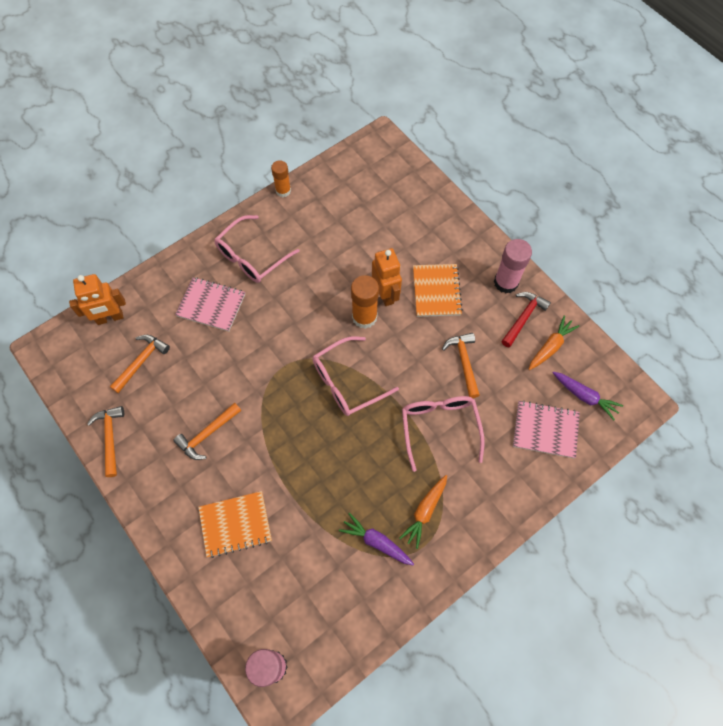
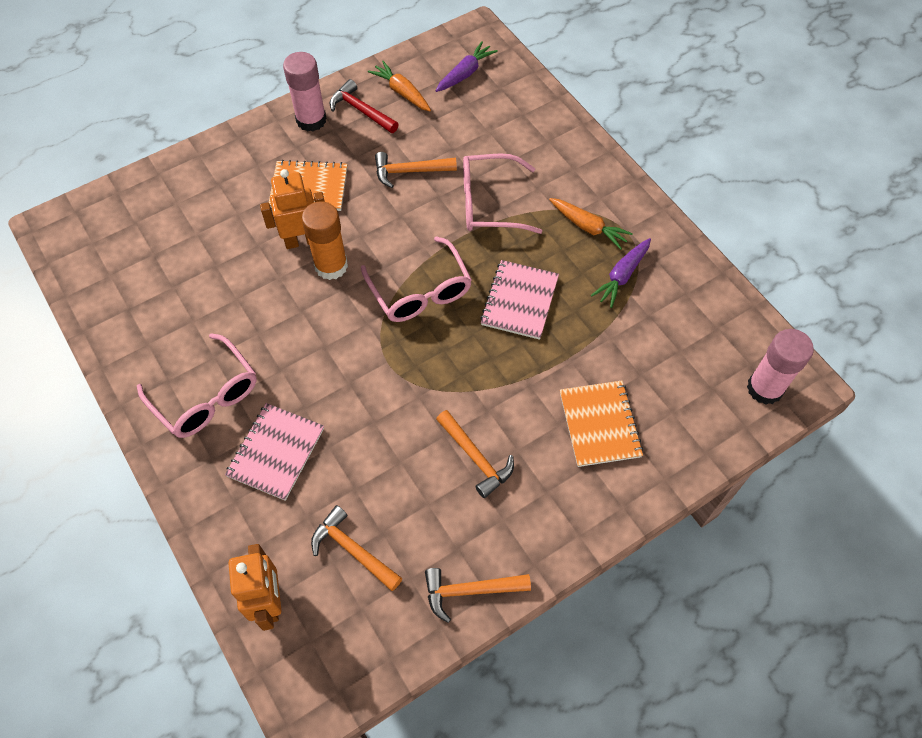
camera: 85 degrees left, 5 degrees down
(283, 191) = (101, 351): orange glue stick -> none
(545, 430) = (500, 111): pink notebook -> pink notebook (519, 301)

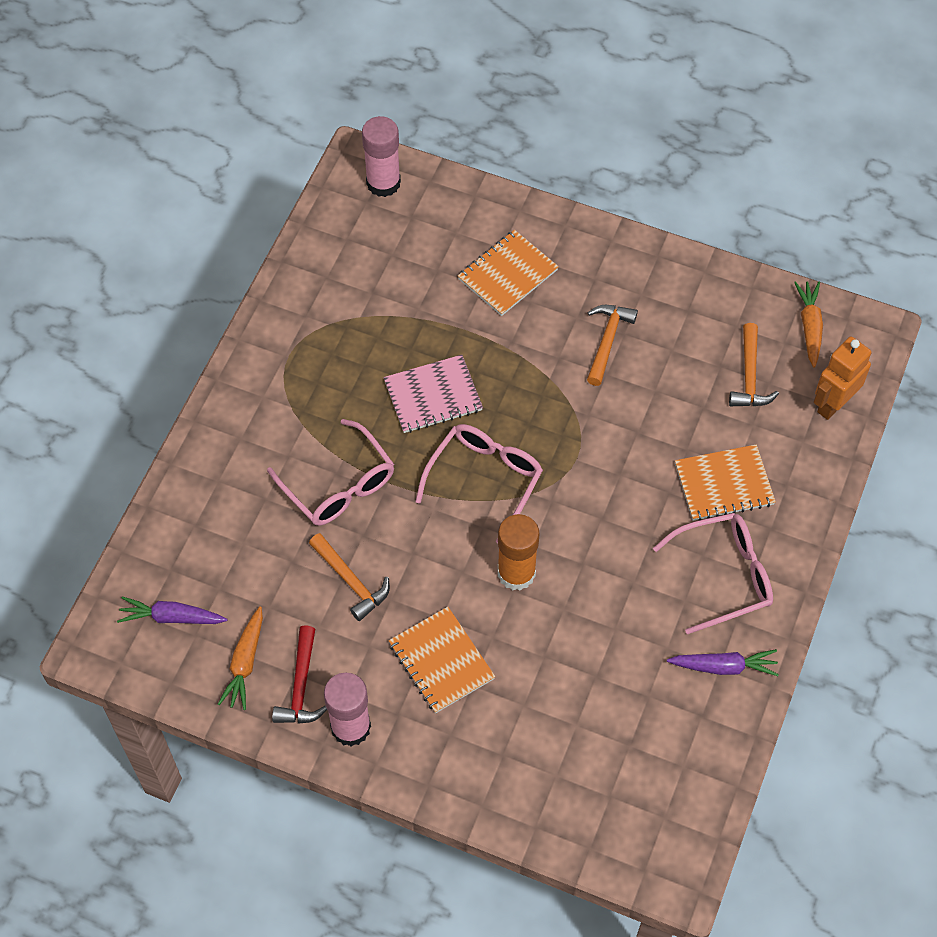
camera: 125 degrees left, 0 degrees up
(206, 397) = (724, 575): pink glasses -> pink glasses turned 60 degrees clockwise
(276, 452) = (724, 484): pink notebook -> orange notebook
(302, 240) = (508, 619): orange robot -> none
(469, 591) = (712, 284): orange hammer -> none
(588, 227) = (306, 387): orange carrot -> orange carrot (809, 326)
(622, 276) = (344, 333): purple carrot -> purple carrot (724, 666)

